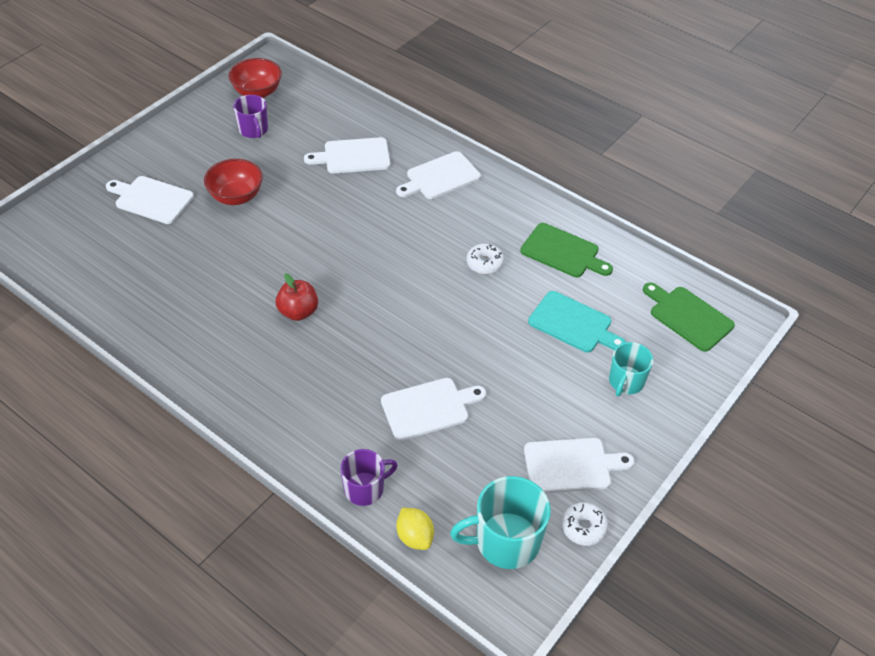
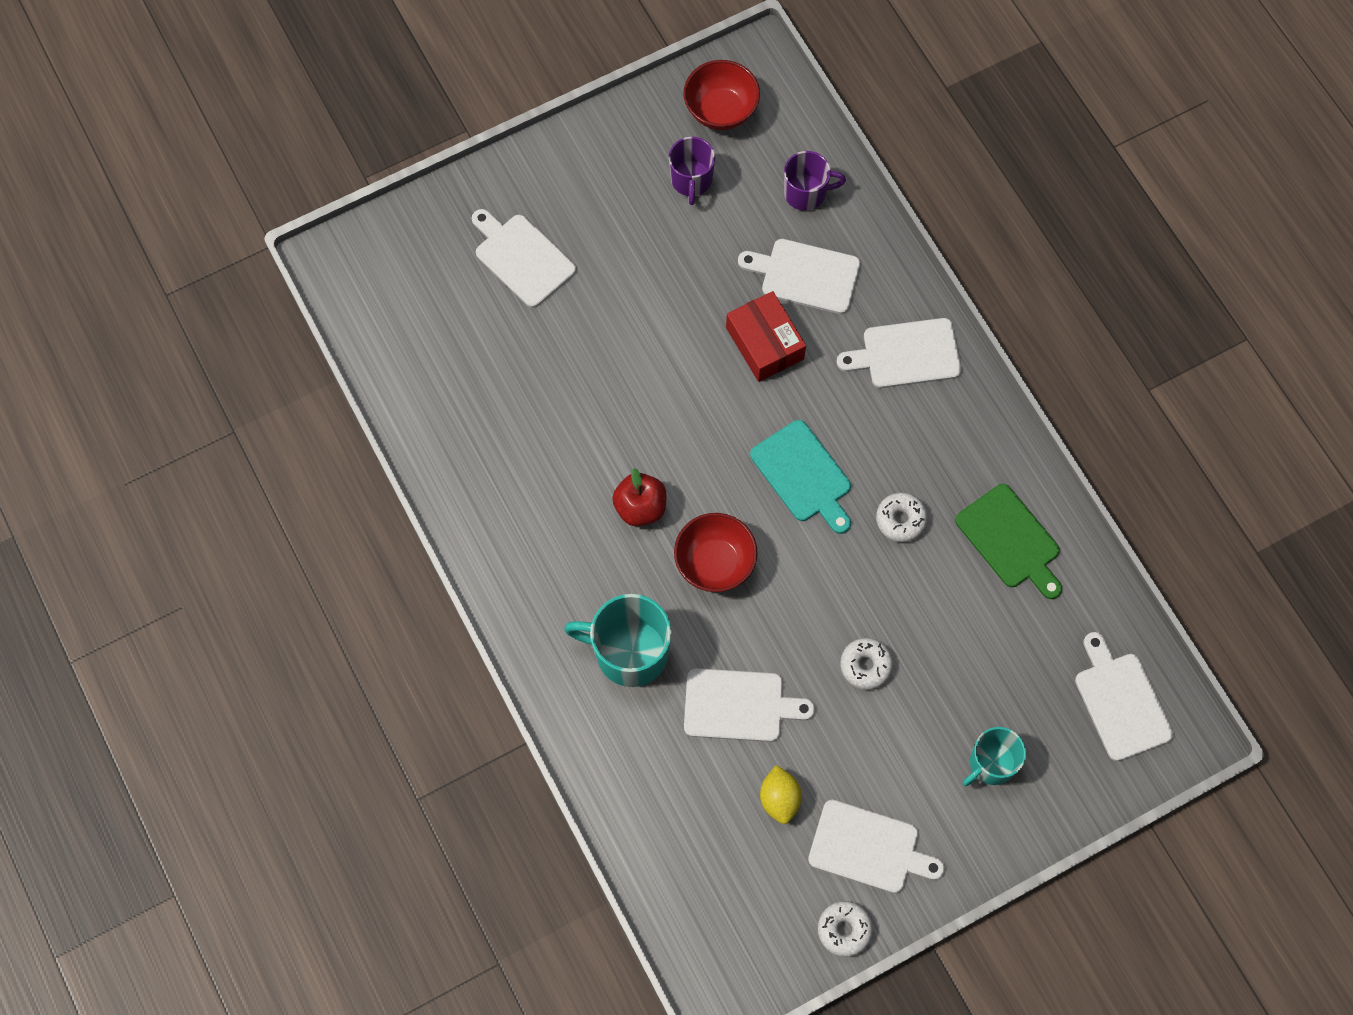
camera: 25 degrees right, 20 degrees up
(236, 196) = (629, 292): red bowl -> red bowl (715, 563)
(343, 197) = (764, 343): none -> red box
(365, 488) = (624, 782): purple mug -> purple mug (806, 193)
(415, 537) = (654, 863): yellow lemon -> yellow lemon (779, 799)
(506, 353) = (865, 665): none -> white donut
(506, 541) = (750, 910): turquoise mug -> turquoise mug (629, 652)
(573, 323) = (968, 655): turquoise cutting board -> turquoise cutting board (803, 475)
(688, 317) = (1121, 702): green cutting board -> white cutting board

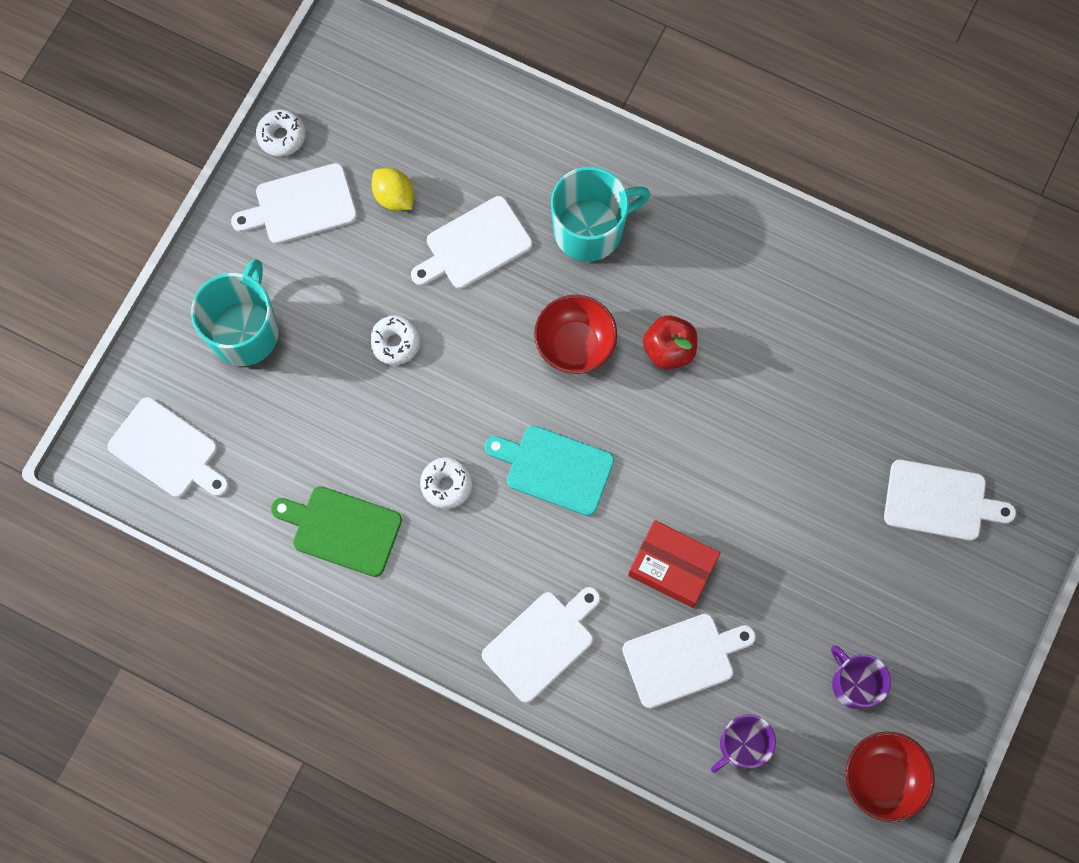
camera: 145 degrees right, 5 degrees up
(991, 763) = (245, 331): turquoise mug -> turquoise mug, size x1.58

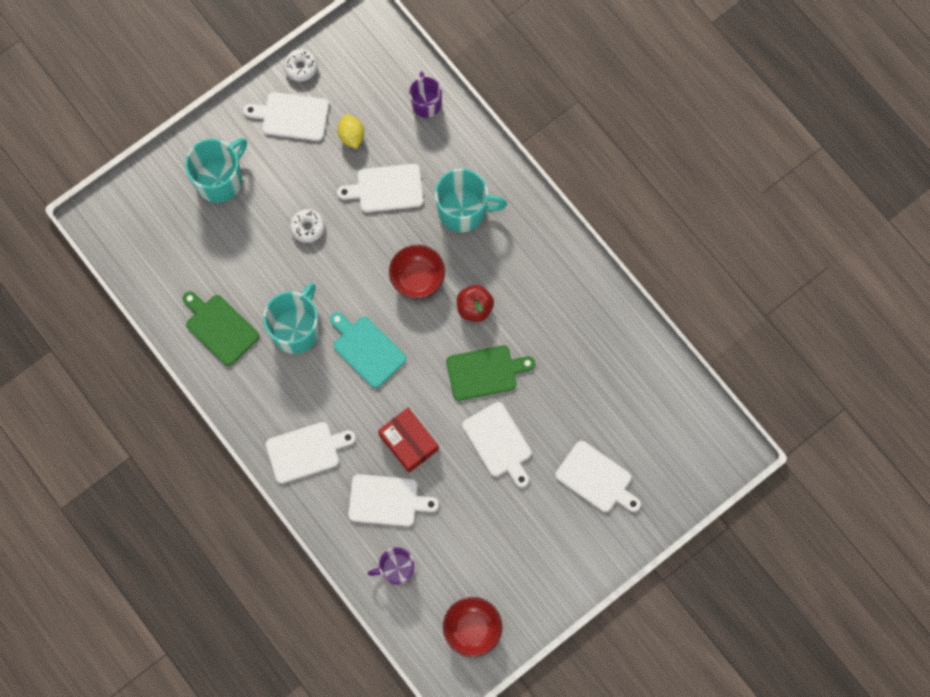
camera: 25 degrees right, 0 degrees up
(167, 450) = (139, 232): white cutting board -> white cutting board (498, 442)
(446, 484) = (296, 329): white donut -> turquoise mug
(725, 428) = (485, 372): none -> green cutting board
(853, 683) = (484, 564): purple mug -> purple mug (426, 103)

